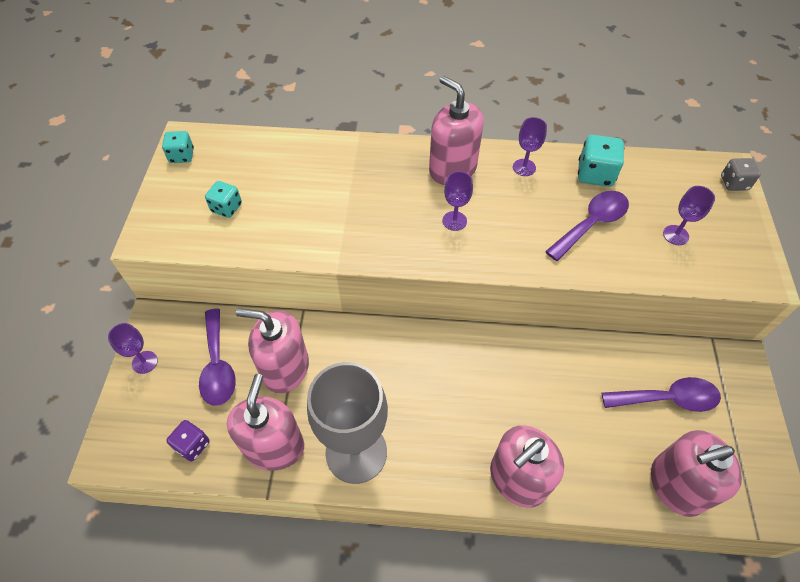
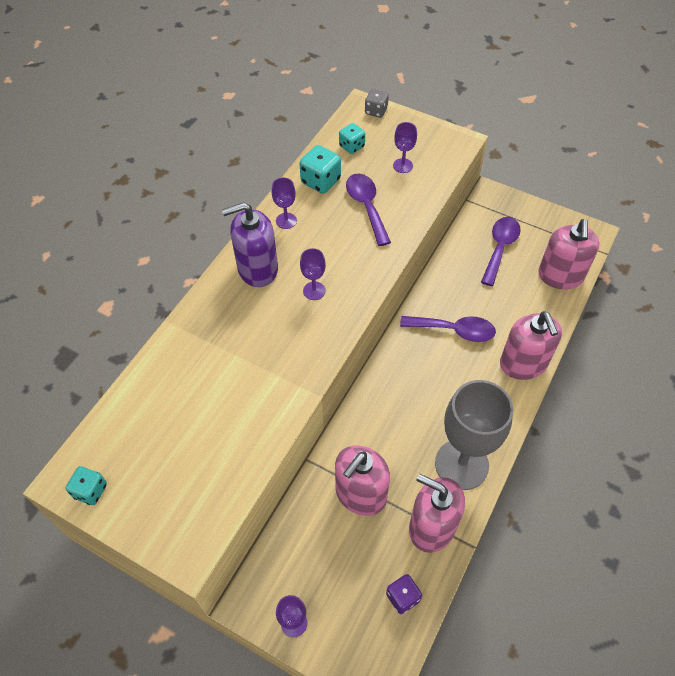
camera: 65 degrees left, 0 degrees up
(218, 366) = (330, 553): purple spoon -> purple spoon (454, 330)
(226, 208) = (192, 466): turquoise dice -> turquoise dice (352, 146)
(452, 169) = (257, 269): pink soap dispenser -> purple soap dispenser

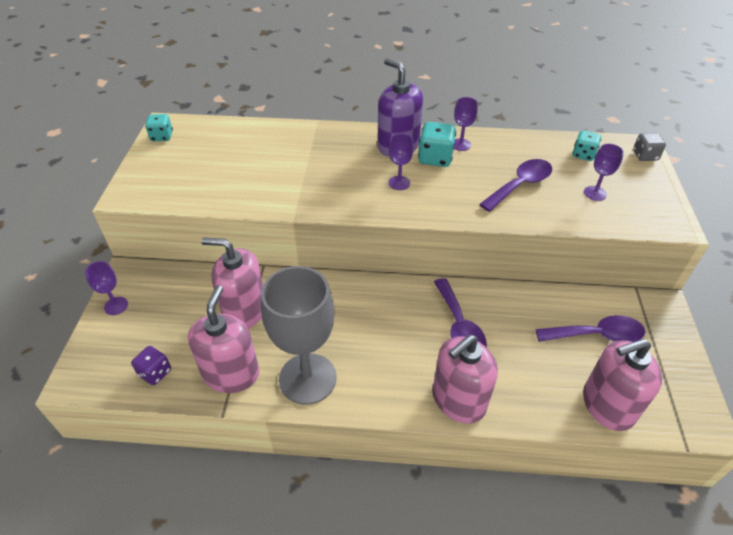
camera: 65 degrees right, 10 degrees down
(320, 181) = (523, 149): turquoise dice -> turquoise dice (435, 158)

